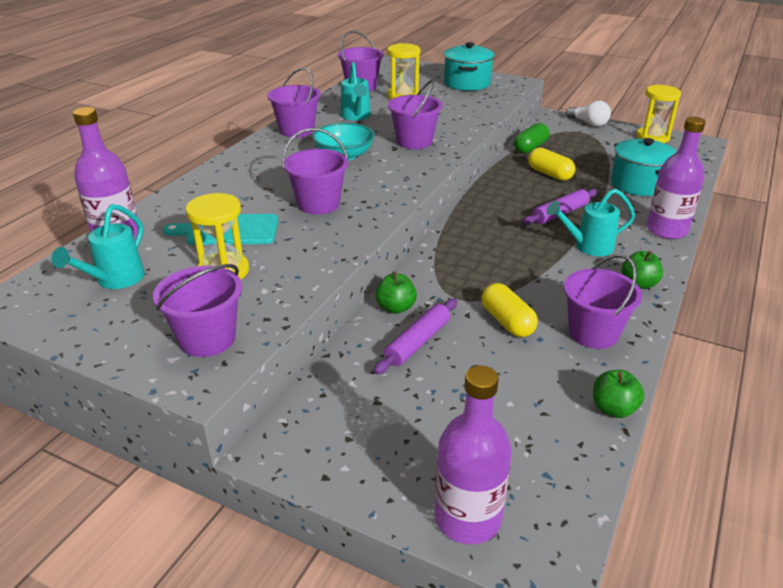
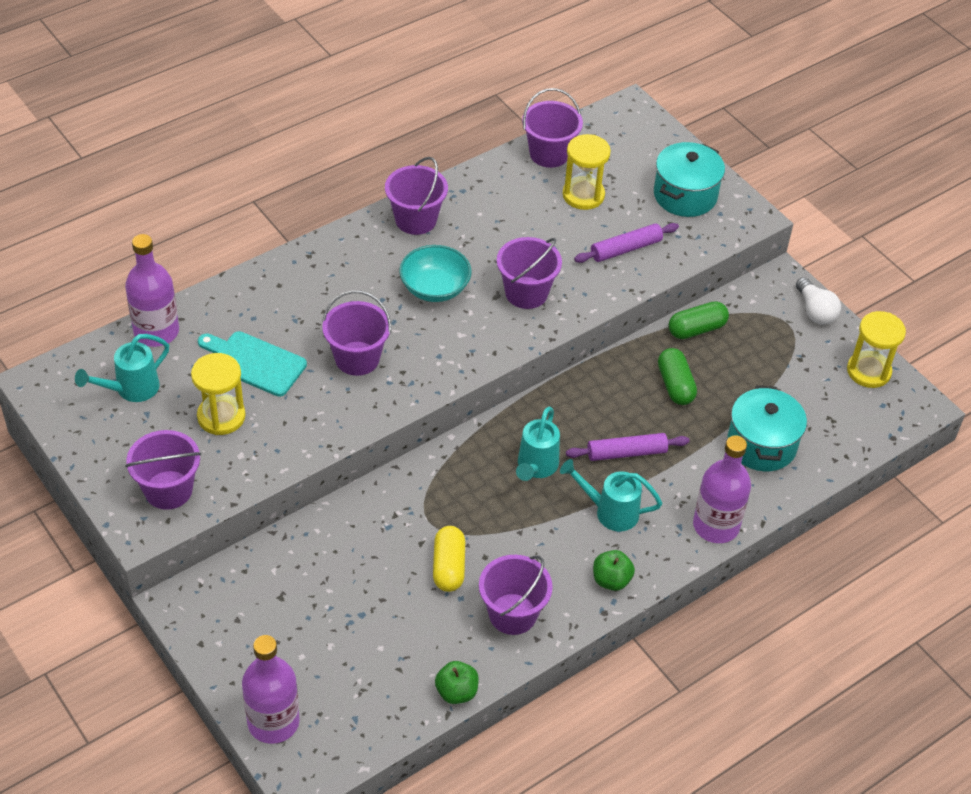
camera: 25 degrees right, 15 degrees up
(356, 116) = (498, 217): turquoise watering can -> turquoise watering can (536, 467)
(395, 308) = (365, 506): green apple -> none
(417, 342) = (355, 553): purple rolling pin -> purple rolling pin (625, 249)
(549, 174) = (675, 385): yellow capsule -> green capsule

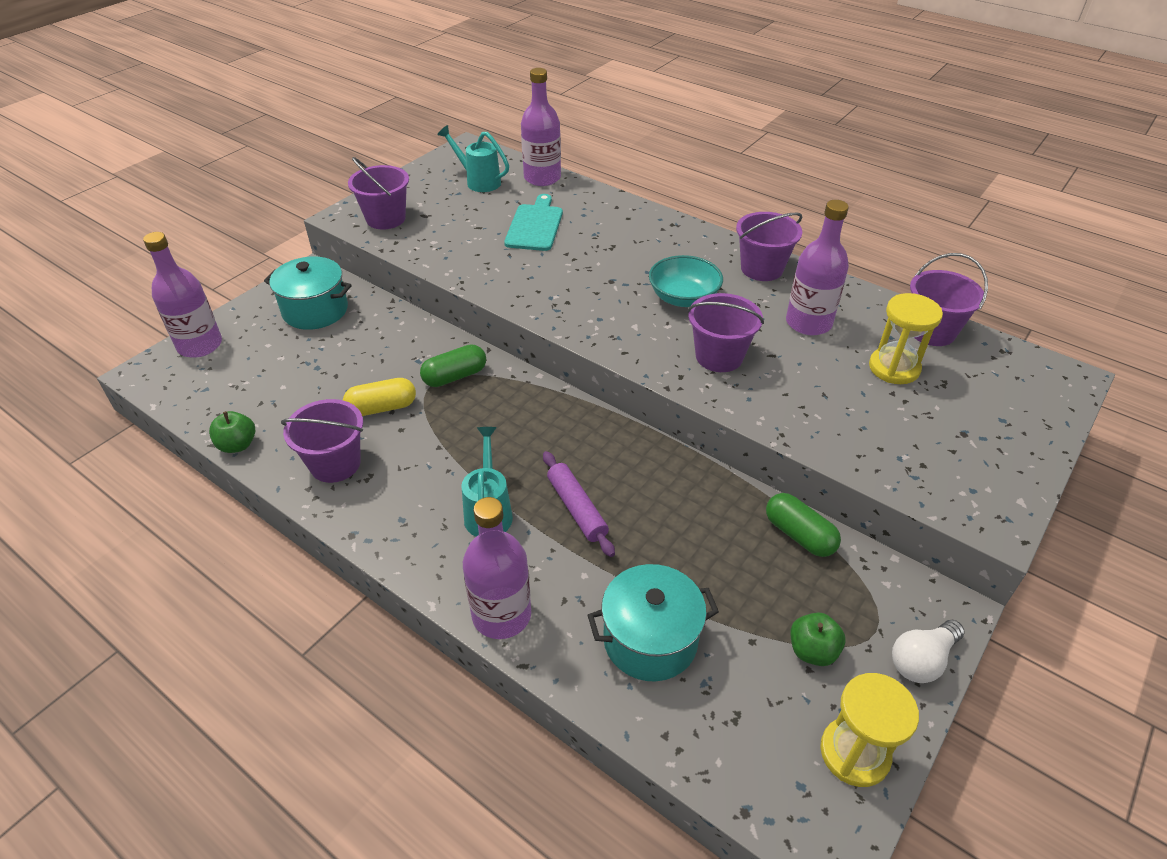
camera: 75 degrees right, 5 degrees down
(221, 416) = (469, 224): yellow hourglass -> none
(357, 358) = (569, 274): purple bucket -> none
(506, 221) = (808, 323): none -> purple bottle
(536, 467) = (526, 440): turquoise watering can -> none
(611, 580) = (395, 532): green apple -> green apple (812, 651)
(625, 249) = (841, 417): purple rolling pin -> none
(675, 385) = (699, 532): green capsule -> green capsule (455, 376)
(685, 195) = (972, 451): turquoise pot -> turquoise pot (315, 310)

